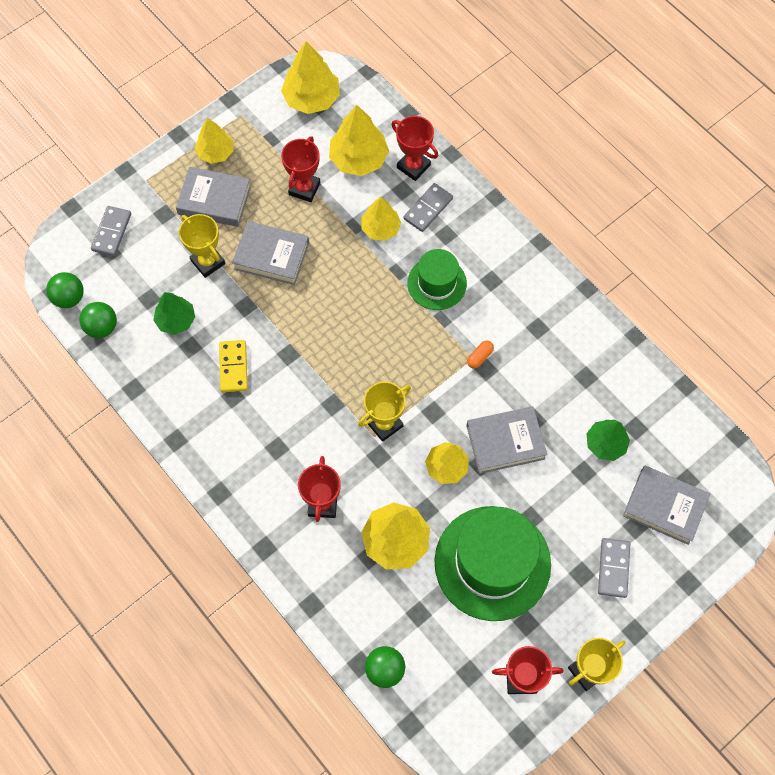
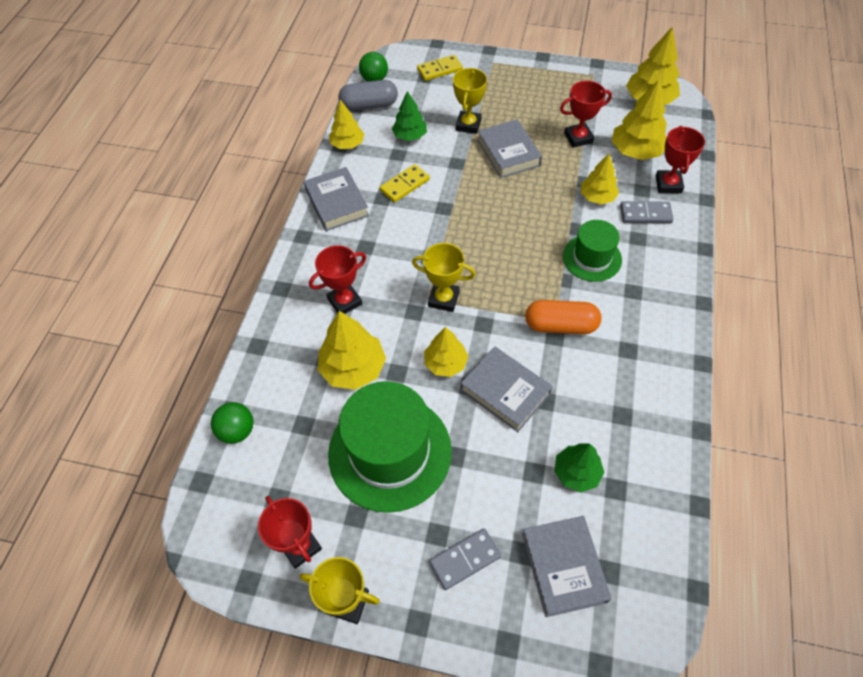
camera: 55 degrees right, 10 degrees down
(102, 327) = (369, 105): green ball -> grey capsule
(112, 232) = (439, 70): grey domino -> yellow domino
(214, 200) = (516, 101): grey book -> grey book (336, 203)
(216, 152) = (551, 80): yellow tree -> yellow tree (347, 144)
(479, 357) = (560, 325): orange capsule -> orange capsule, size x2.13

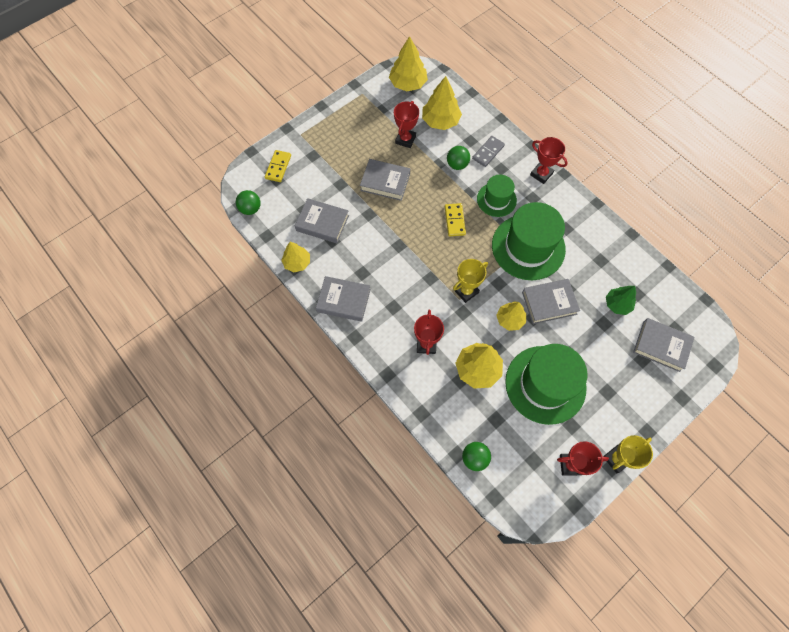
camera: 55 degrees left, 10 degrees up
(369, 105) = (273, 228): grey capsule -> none
(404, 185) = (362, 253): yellow domino -> yellow domino (454, 220)
(410, 136) = (322, 223): green tree -> grey book
(464, 559) = (629, 388): grey domino -> none
(468, 125) = (343, 186): yellow trophy -> none
(560, 325) = (528, 247): orange capsule -> green hat
(597, 197) = (457, 164): yellow tree -> green ball
(668, 184) = (477, 126): red trophy -> red trophy (541, 174)

